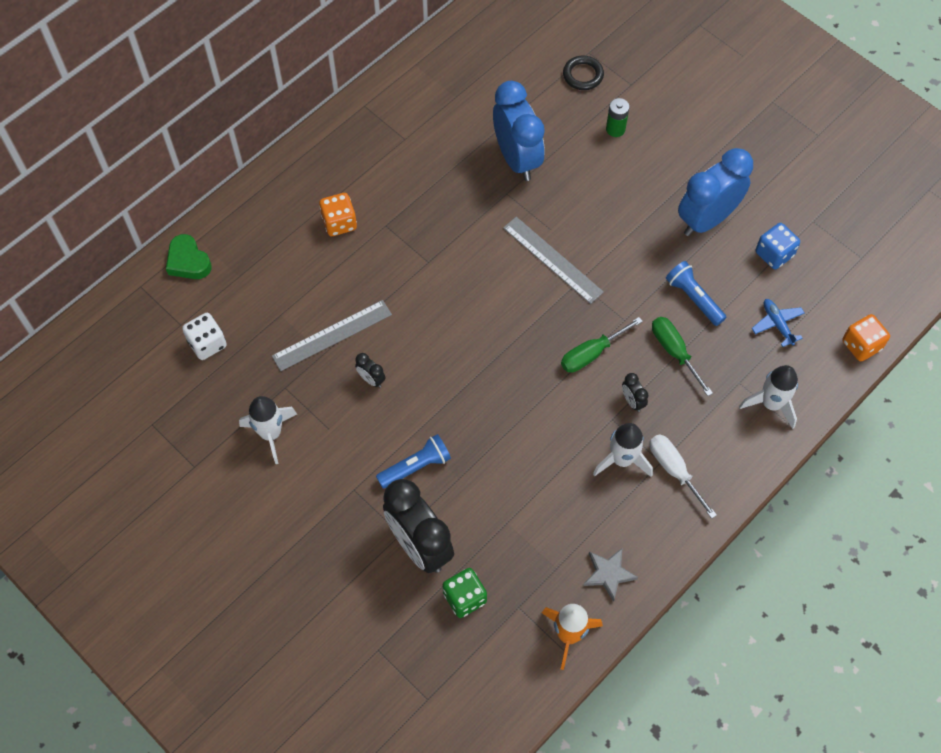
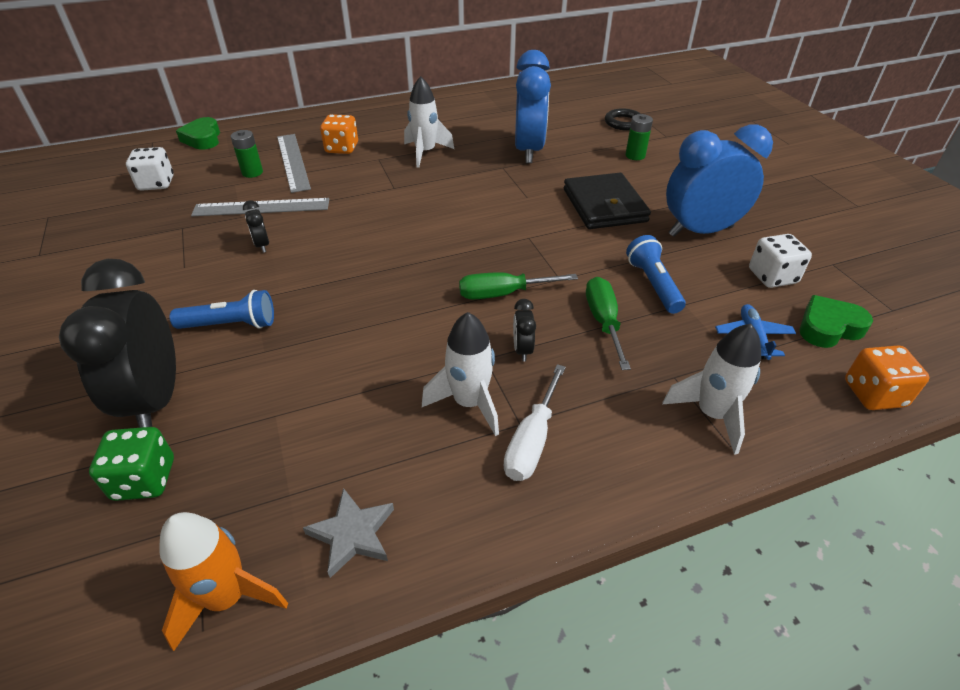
camera: 25 degrees right, 20 degrees down
(271, 434) = (130, 254): white rocket -> white rocket (425, 153)
(283, 292) = (252, 172): none -> green battery
(552, 260) = (513, 216): grey ruler -> grey ruler (293, 162)
(619, 215) = (604, 205): none -> black wallet
(674, 470) = (532, 440): white screwdriver -> white screwdriver turned 150 degrees counterclockwise
(774, 254) = (772, 276): blue dice -> white dice
(823, 294) = (828, 327): none -> green heart

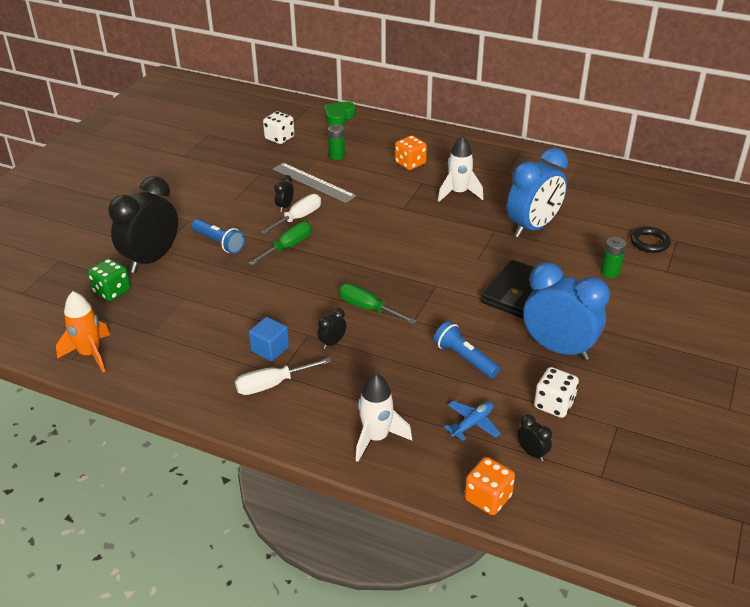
camera: 45 degrees right, 5 degrees down
(293, 162) = (368, 159): grey ruler -> none
(295, 249) = (298, 218): none -> white screwdriver
(352, 534) = (154, 365): grey star -> none
(469, 403) = (270, 349): white rocket -> blue cube
(603, 322) = (398, 358): green screwdriver -> green screwdriver (288, 247)
(653, 284) = (464, 358): blue flashlight -> blue flashlight turned 75 degrees counterclockwise
(828, 327) = (532, 453): green heart -> black clock

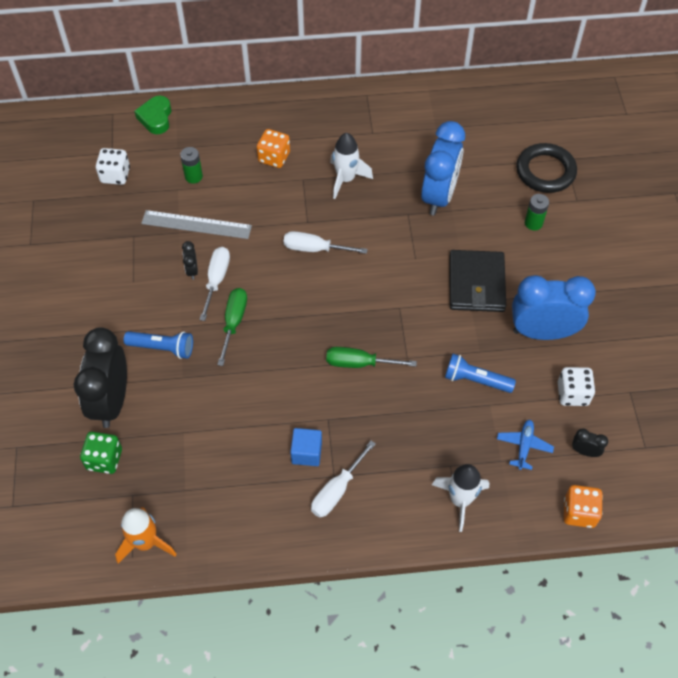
camera: 30 degrees left, 20 degrees up
(332, 343) = (355, 418): black clock -> none
(395, 225) = (315, 249): none -> white screwdriver
(649, 242) = (545, 171): black ring -> black ring, size x1.58

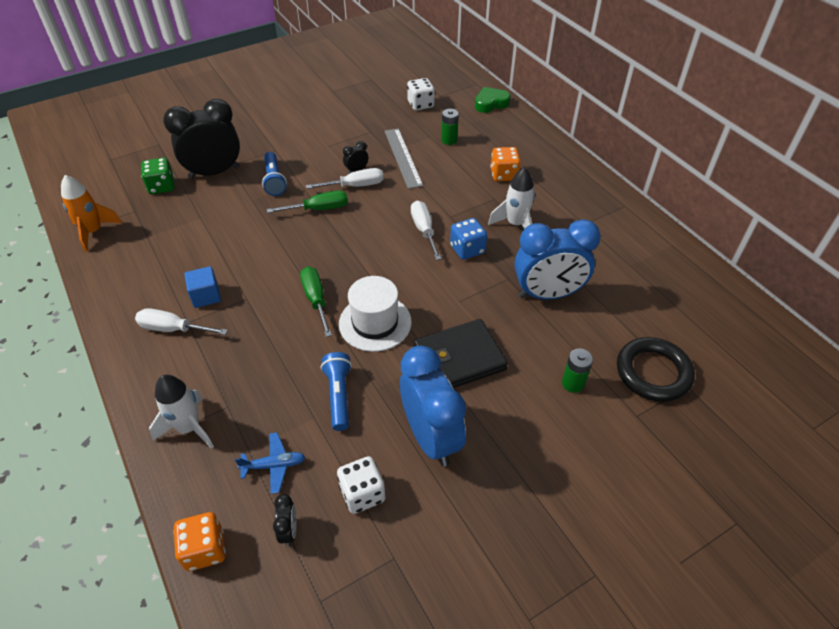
camera: 65 degrees right, 10 degrees down
(357, 227) = (467, 249): none -> blue dice
(409, 327) = (375, 323): none -> white hat

